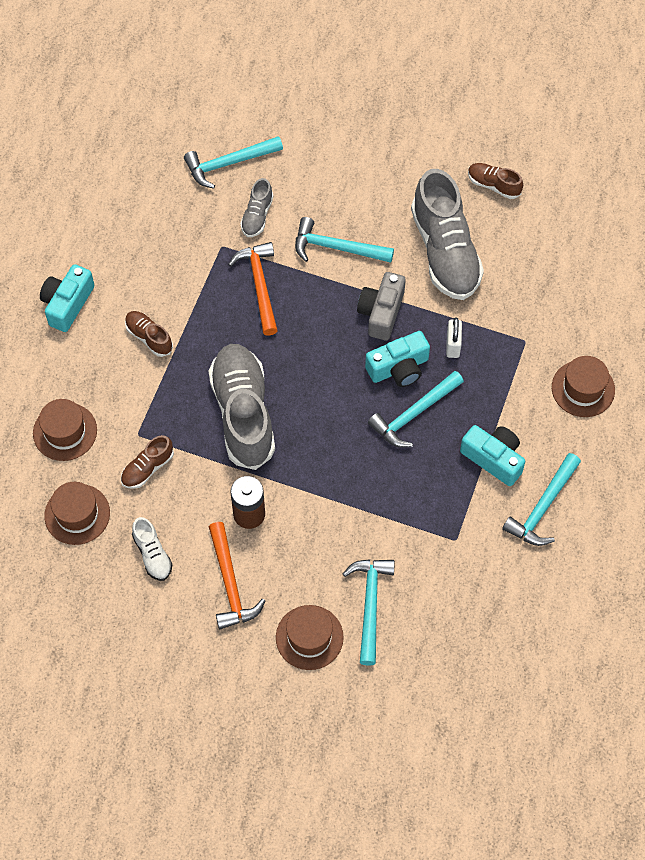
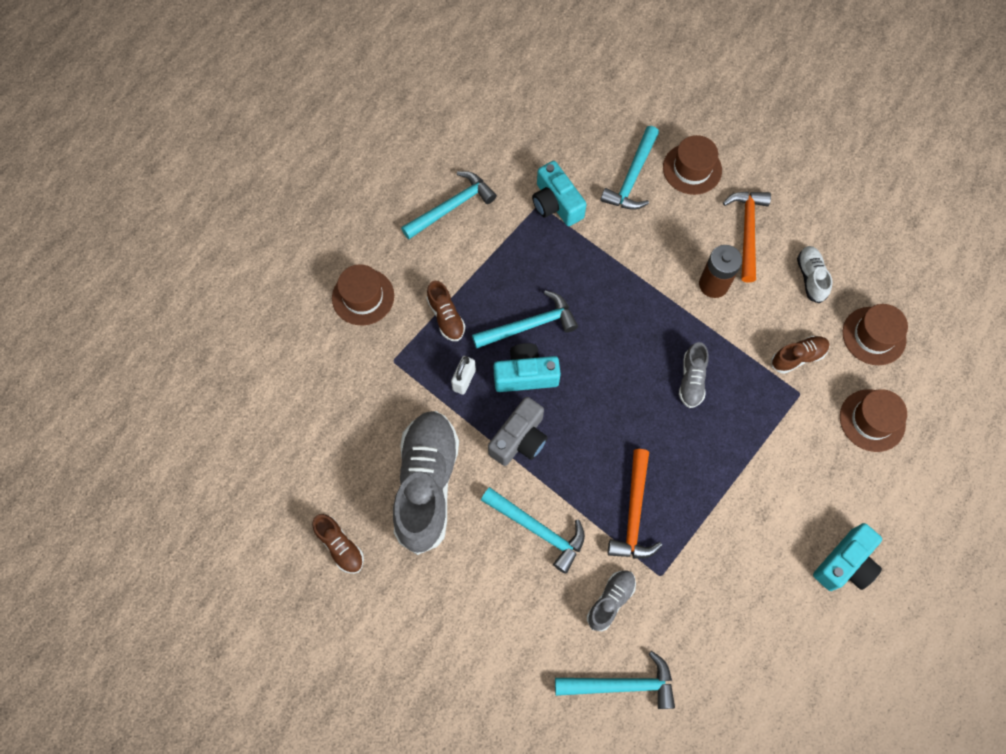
camera: 160 degrees left, 5 degrees up
(149, 337) = (766, 493): brown shoe -> brown shoe (446, 317)
(243, 413) = (691, 380): grey shoe -> grey shoe, size x0.46
(493, 458) = (474, 261): turquoise camera -> turquoise camera (556, 203)

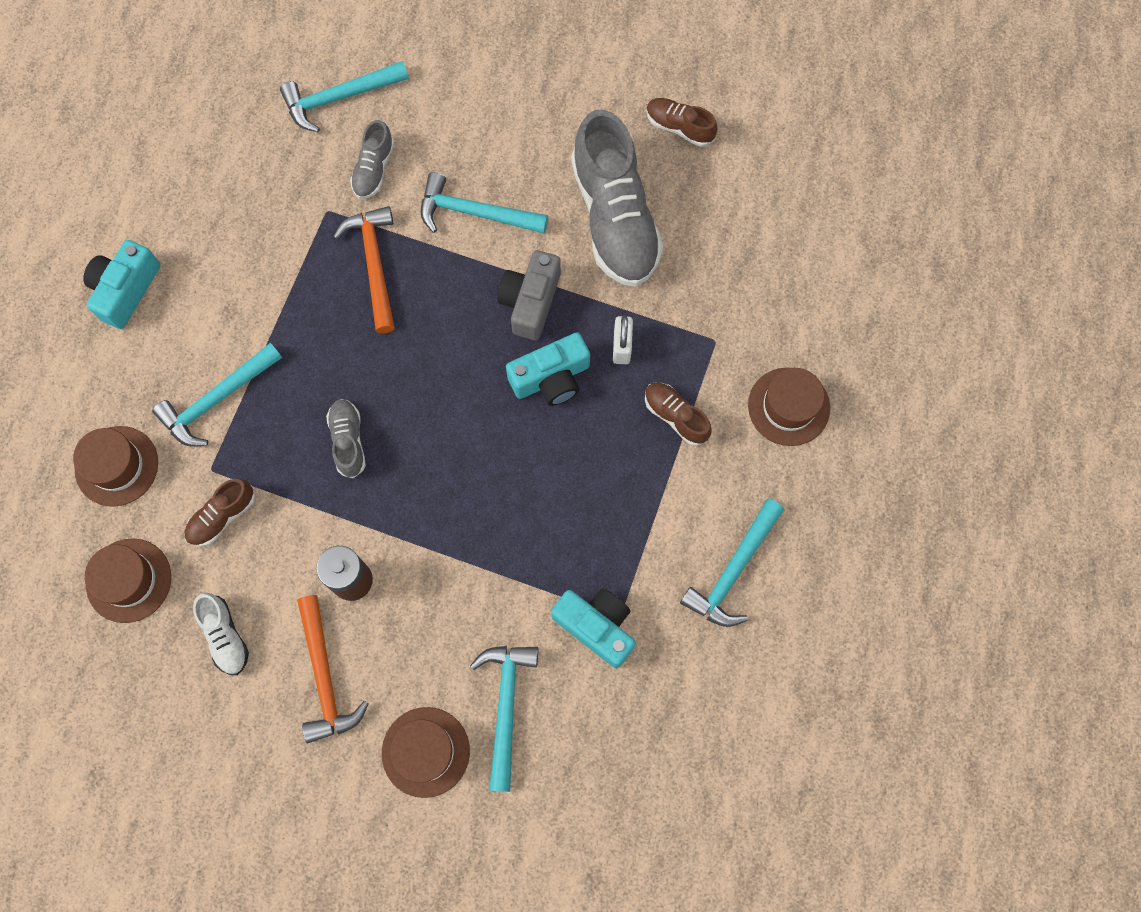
camera: 160 degrees right, 5 degrees up
(529, 325) = (569, 442): turquoise hammer -> turquoise hammer (217, 399)

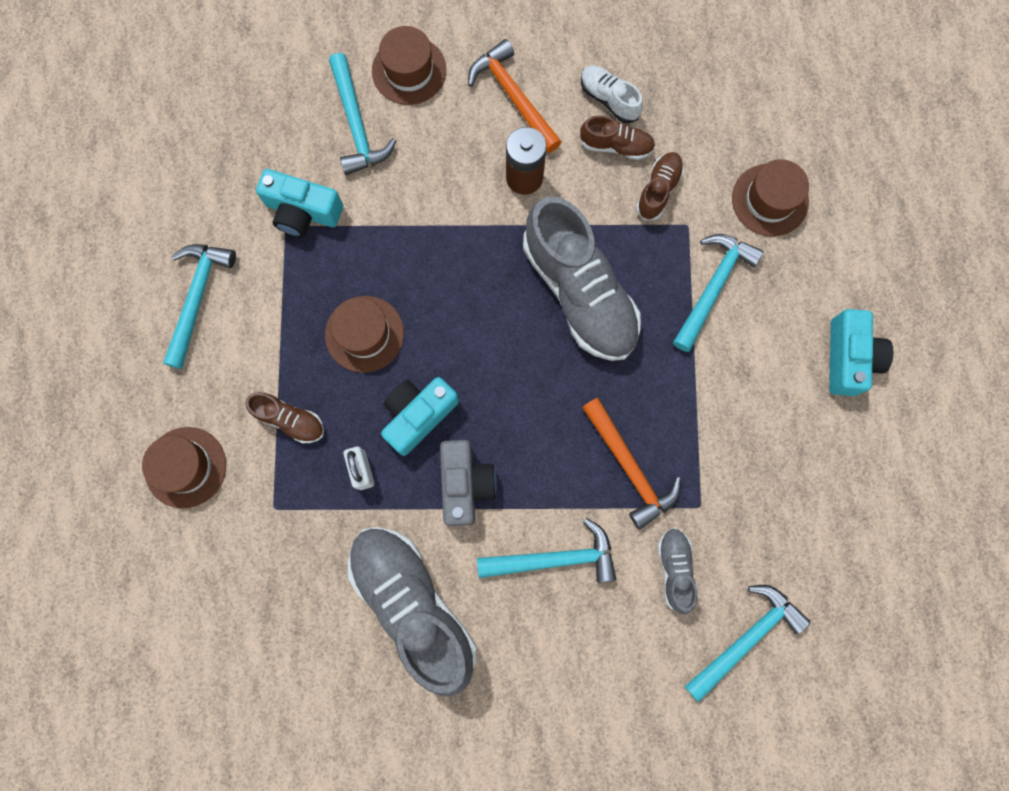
camera: 160 degrees right, 5 degrees up
(129, 580) = (709, 114): brown hat -> brown hat (364, 334)
(348, 441) = (579, 292): grey shoe -> grey shoe, size x2.15
(679, 127) = (380, 737): brown shoe -> brown shoe (616, 145)

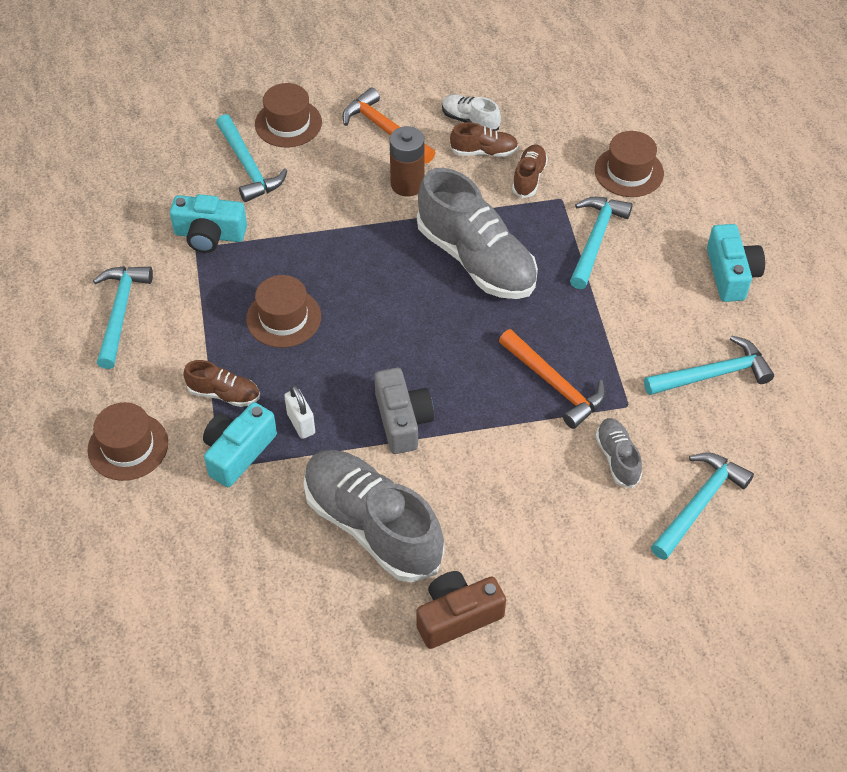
camera: 10 degrees left, 25 degrees down
(418, 415) = (346, 373): turquoise camera -> turquoise camera (238, 452)
(478, 723) = (457, 616): none -> brown camera
(555, 558) = (501, 467): turquoise hammer -> turquoise hammer (713, 374)

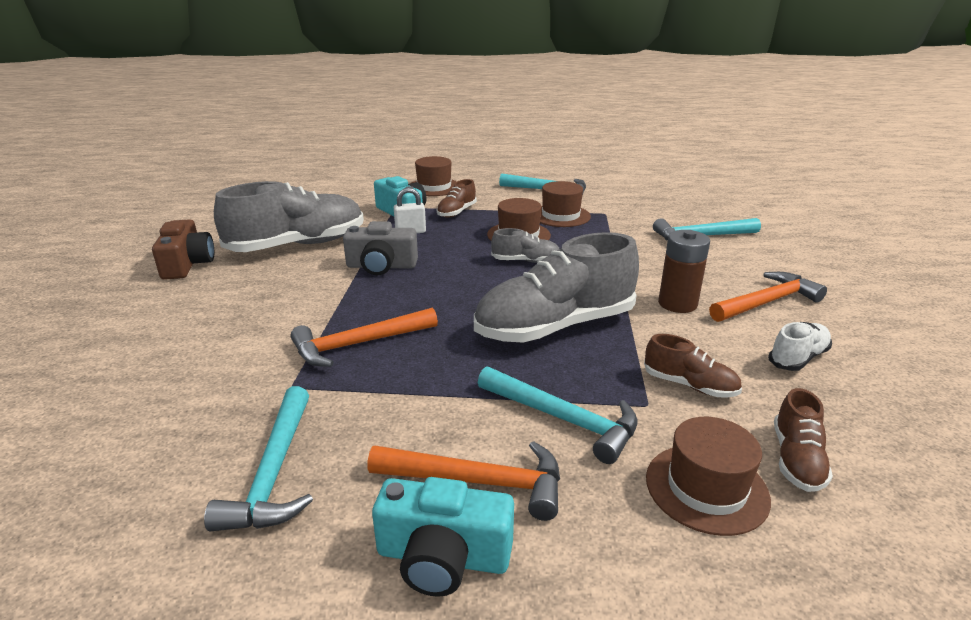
camera: 105 degrees right, 25 degrees down
(209, 235) = (618, 218): turquoise camera -> none
(288, 123) = (765, 257): brown hat -> brown hat (560, 216)
(484, 152) = (738, 359): brown shoe -> brown shoe (796, 460)
(617, 458) = (236, 364): grey shoe -> grey shoe (525, 261)
(672, 271) = (478, 482): none -> orange hammer
(699, 503) = (121, 408): turquoise hammer -> none

